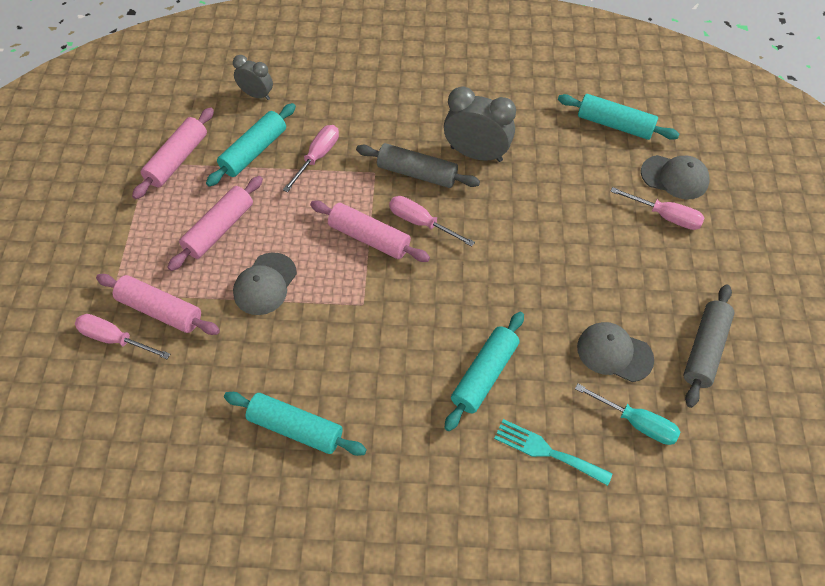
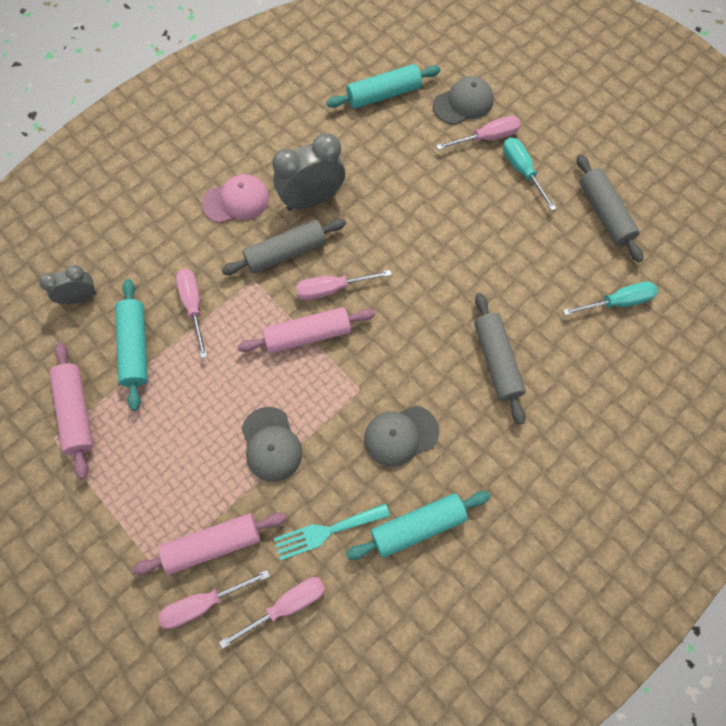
camera: 45 degrees left, 10 degrees up
(158, 390) = (287, 605): none -> pink screwdriver
(219, 229) = (182, 436): pink rolling pin -> none
(422, 114) = (236, 201): none -> pink cap
(484, 375) = (497, 361): turquoise rolling pin -> grey rolling pin
(547, 451) = (588, 375): turquoise fork -> turquoise fork (326, 531)
(614, 353) = (557, 267): grey cap -> grey cap (400, 435)
(667, 262) = (522, 171): none -> turquoise screwdriver

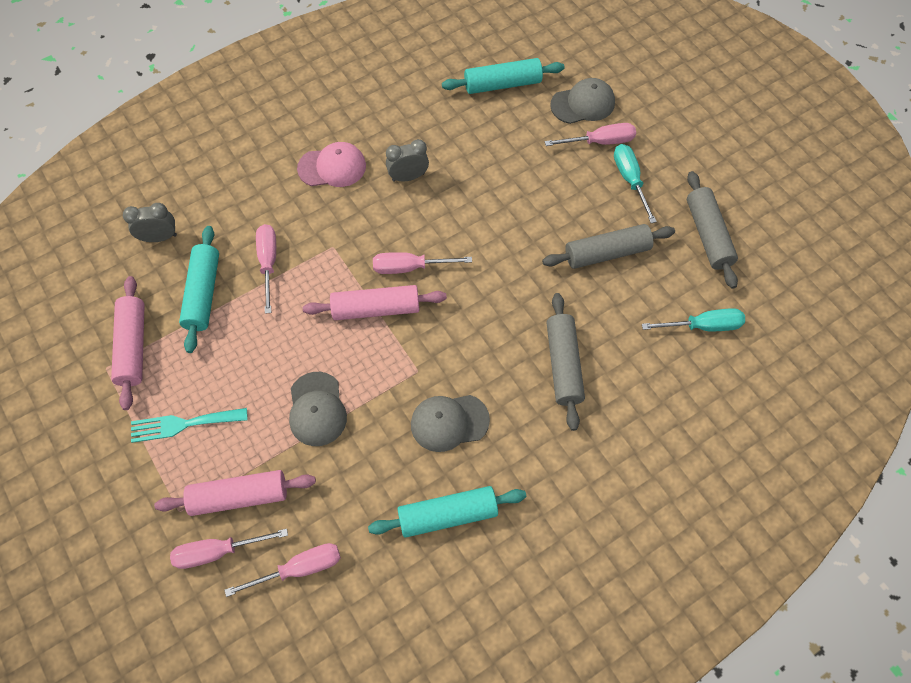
camera: 10 degrees right, 5 degrees down
(286, 253) = (371, 225): grey rolling pin -> grey rolling pin (607, 253)
(312, 199) = (408, 177): grey clock -> grey clock, size x0.59
(326, 531) = (354, 503): turquoise fork -> turquoise fork (183, 424)

